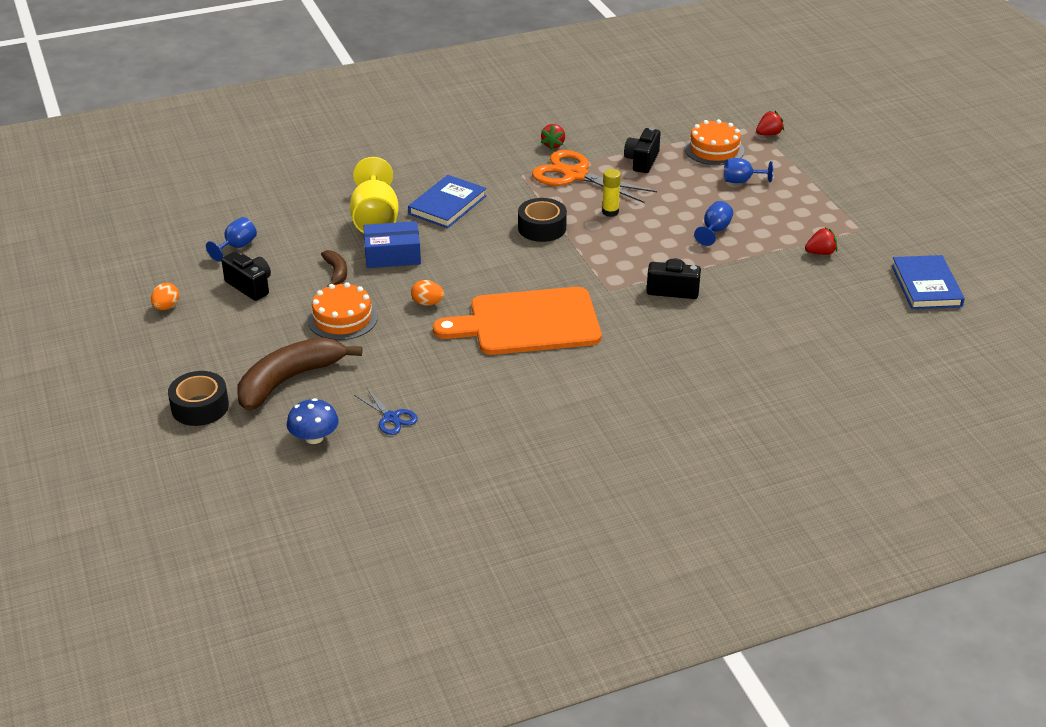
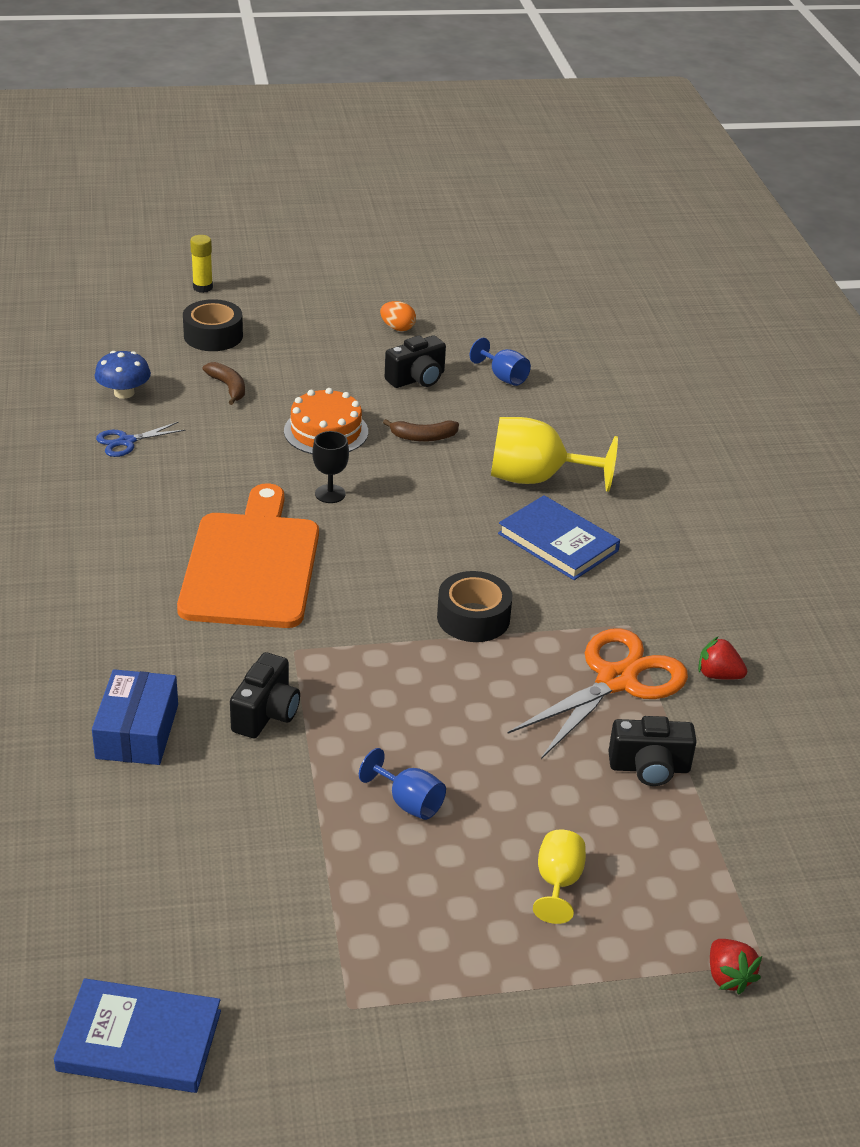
camera: 100 degrees right, 0 degrees up
(289, 380) = (228, 387): brown banana -> brown banana, size x0.47
(392, 255) = (448, 482): blue box -> blue box (137, 731)
(427, 303) = (330, 494): orange egg -> black goblet
(610, 212) = (498, 695): yellow glue stick -> yellow glue stick (203, 287)
(642, 161) = (649, 768): black camera -> black camera turned 150 degrees clockwise
(714, 149) = (677, 875): orange cake -> none
(741, 181) = (558, 883): blue goblet -> yellow goblet
(820, 253) = (297, 921): red strawberry -> none

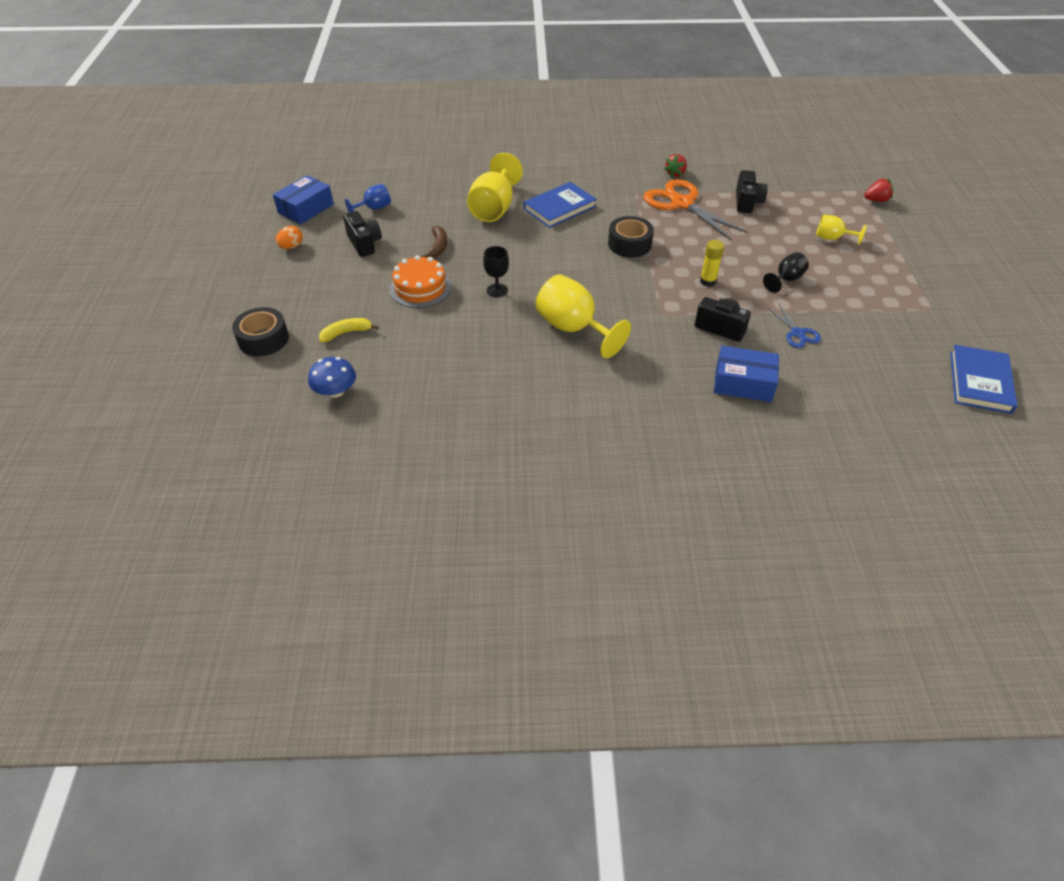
camera: 80 degrees left, 10 degrees up
(126, 441) = (409, 389): blue scissors -> blue scissors (797, 333)
(203, 287) = (179, 343): yellow glue stick -> yellow glue stick (708, 281)
(228, 387) = (346, 333): brown banana -> yellow banana
(251, 565) = (573, 329): orange cutting board -> yellow goblet
(408, 802) = (786, 279): blue goblet -> black goblet
(486, 326) = (306, 209): none -> blue box

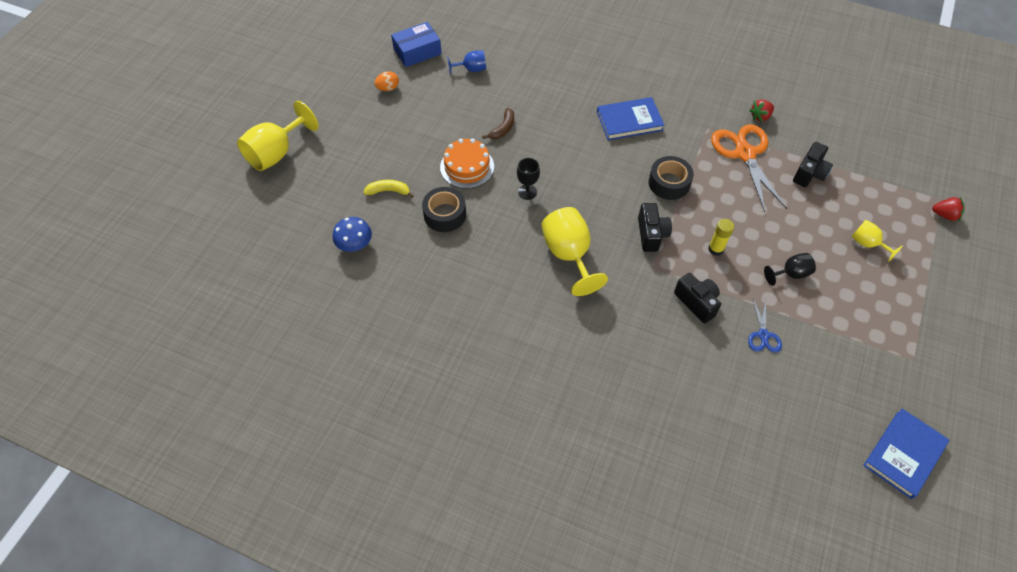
camera: 25 degrees right, 10 degrees up
(263, 339) = (326, 174): black tape -> black tape (445, 214)
(364, 243) = (446, 104): black camera -> black camera (651, 234)
(494, 208) = (571, 102): yellow goblet -> yellow goblet (277, 153)
(743, 383) = (681, 366): blue box -> none

